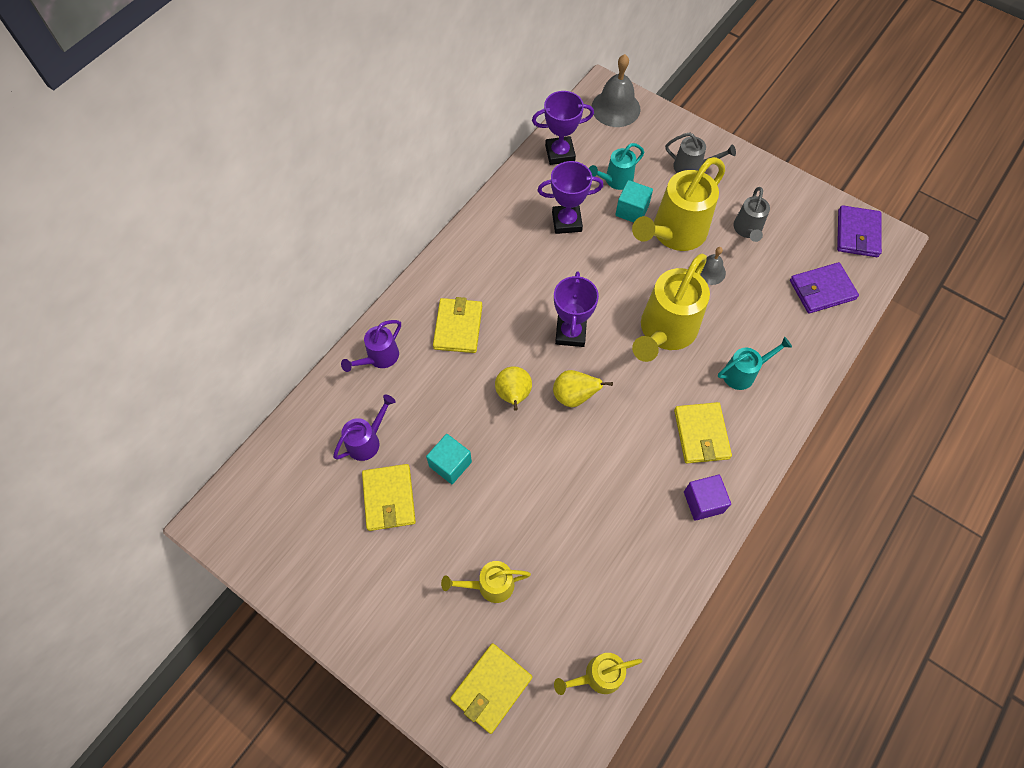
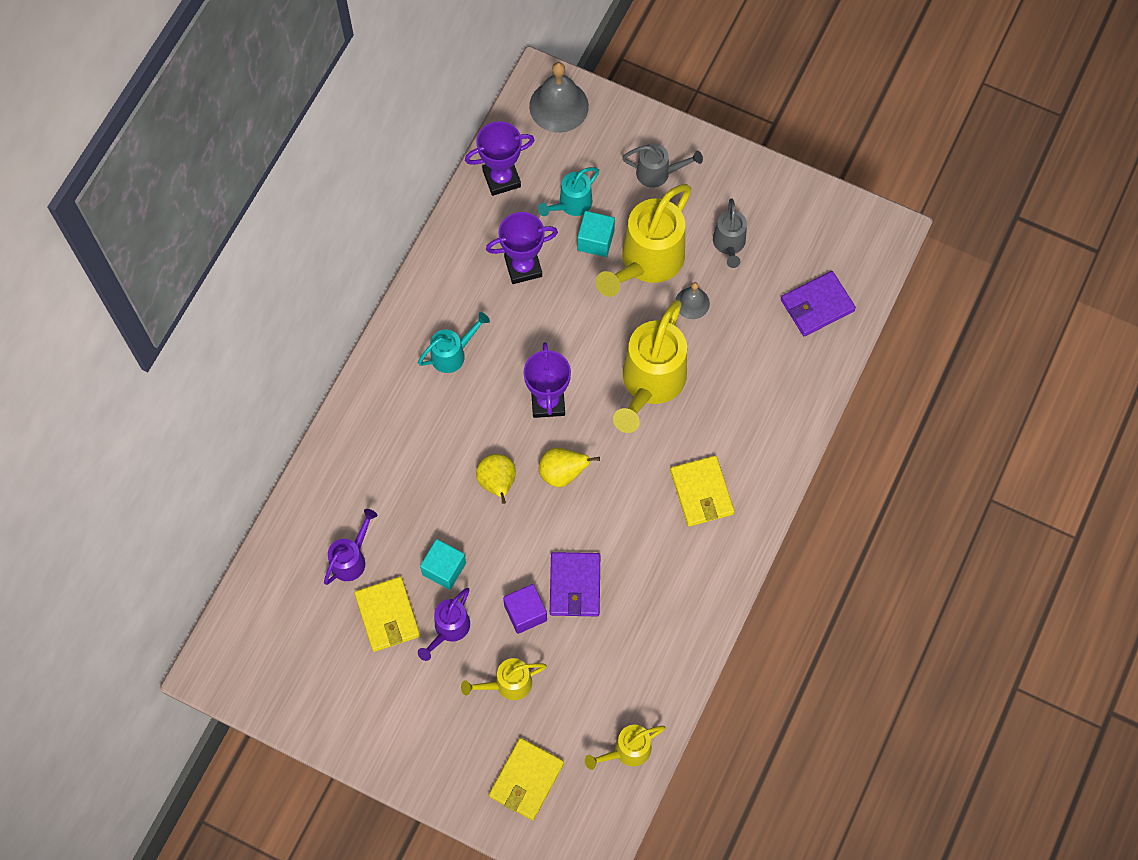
camera: 10 degrees left, 5 degrees up
(379, 358) = (344, 465): purple watering can -> purple watering can (449, 629)
(458, 327) = (423, 415): yellow wallet -> none
(703, 502) = (711, 564): purple cube -> purple cube (525, 613)
(743, 373) = (739, 417): turquoise watering can -> turquoise watering can (452, 354)
(857, 233) = (852, 229): purple wallet -> purple wallet (575, 585)

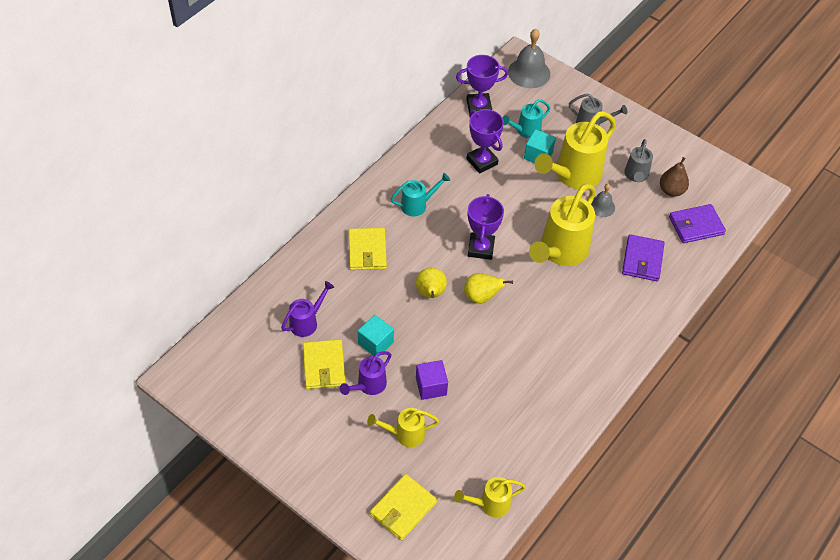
camera: 10 degrees right, 15 degrees down
(523, 267) = (482, 161): purple trophy -> purple trophy turned 60 degrees clockwise
(575, 585) = (474, 375): purple wallet -> purple wallet (642, 260)
(701, 492) = (586, 331): yellow wallet -> yellow wallet (367, 251)
(778, 258) = (671, 191): none -> brown pear

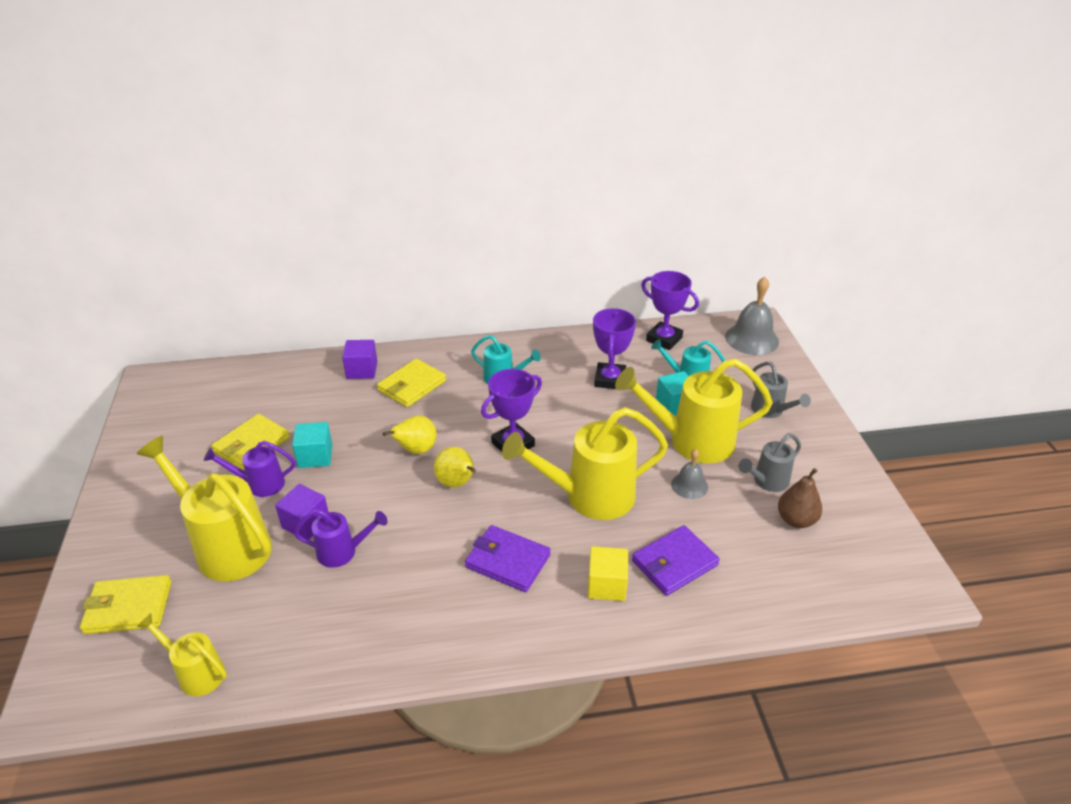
camera: 45 degrees right, 15 degrees down
(307, 322) = (289, 405): purple watering can -> purple watering can (342, 552)
(318, 262) = (362, 370): none -> purple cube
(405, 434) = (226, 546): yellow watering can -> yellow watering can, size x1.89
(625, 297) = (606, 585): none -> yellow cube
(696, 225) = (787, 573): purple wallet -> purple wallet (508, 561)

